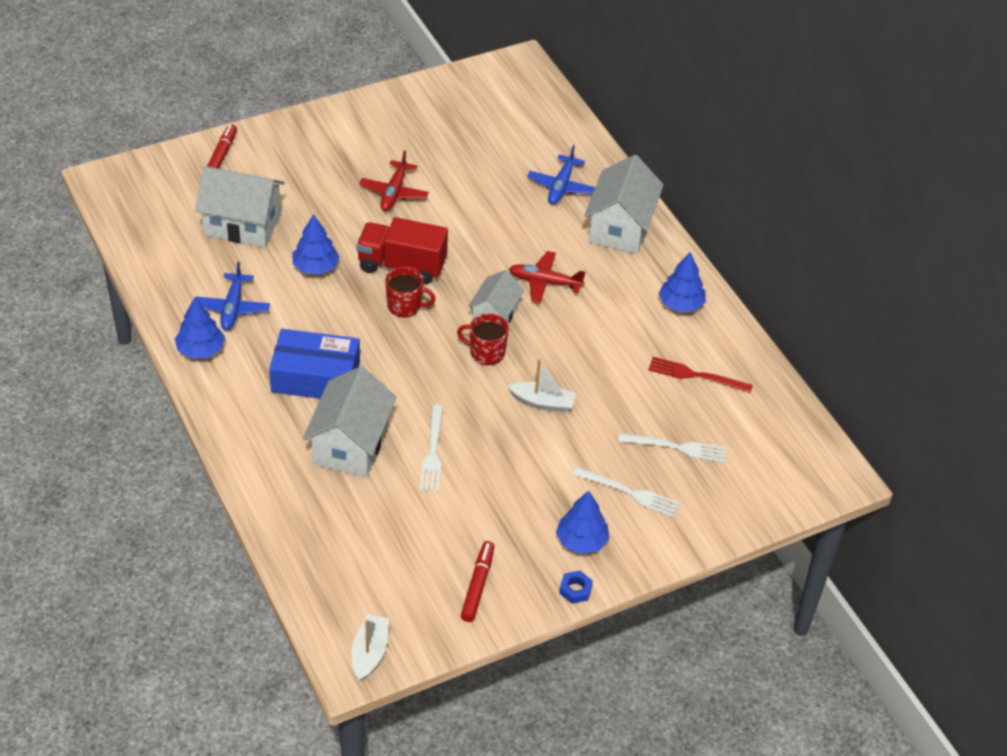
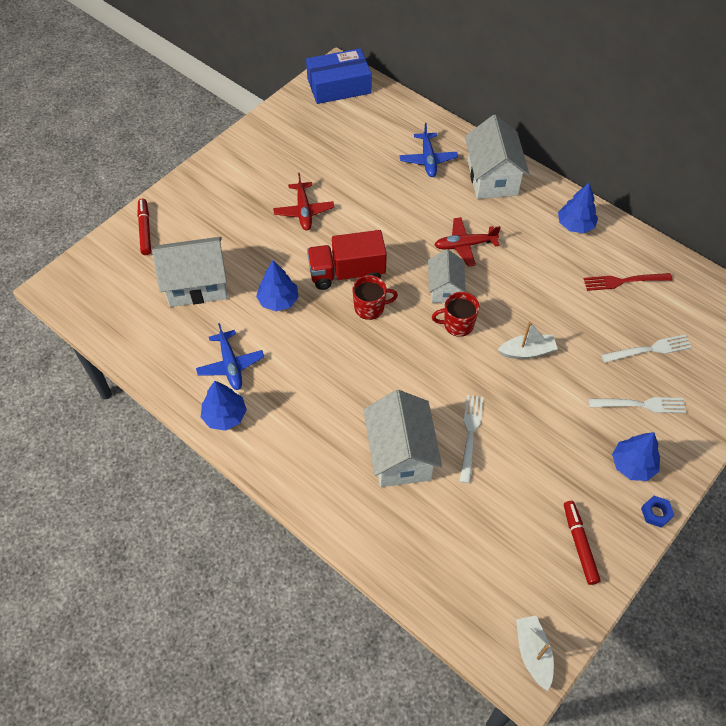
camera: 20 degrees left, 10 degrees up
(315, 377) = (335, 402): blue box -> blue box (339, 86)
(433, 453) = (470, 433): white fork -> white fork turned 150 degrees counterclockwise

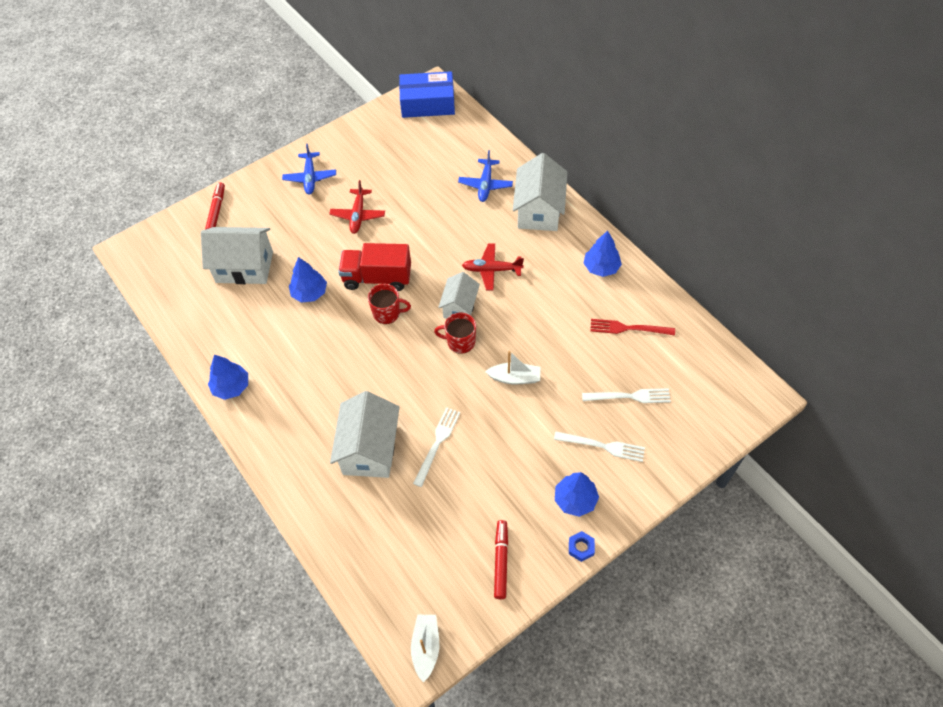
camera: 15 degrees right, 0 degrees up
(231, 365) = (250, 343): blue plane -> blue plane (310, 178)

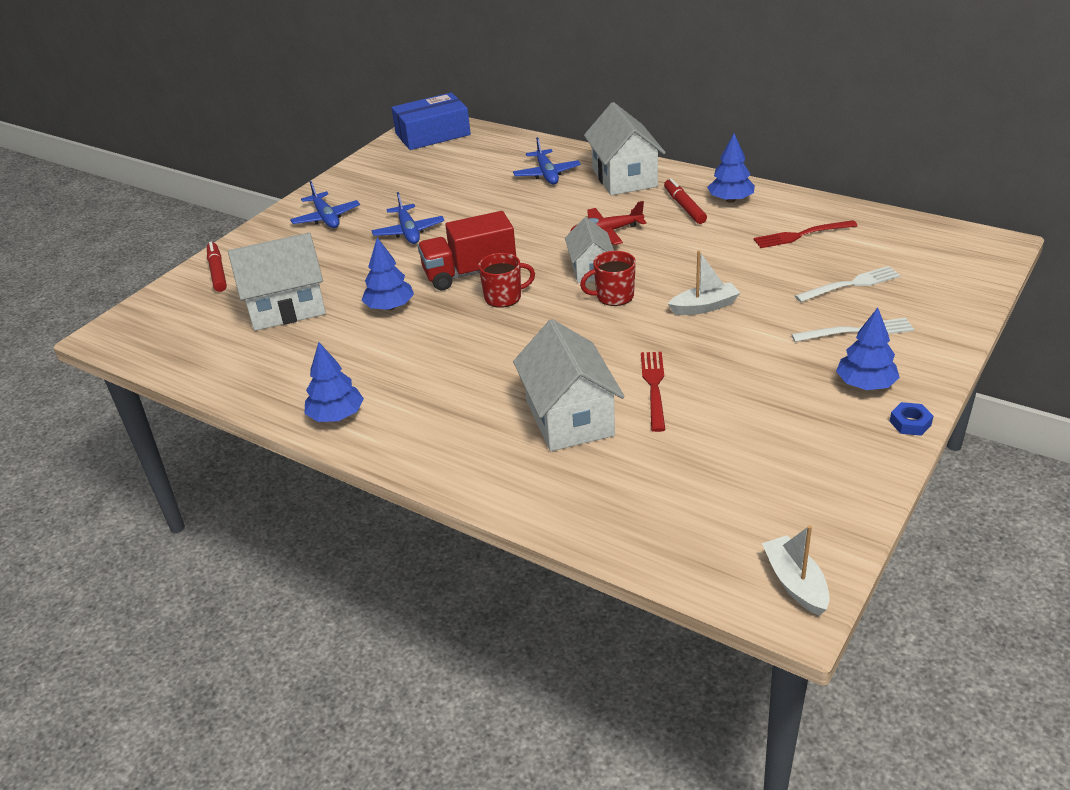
camera: 20 degrees left, 20 degrees down
(358, 215) = (409, 232): red plane -> blue plane
(437, 443) = (654, 386): white fork -> red fork
(501, 561) = (823, 466): red marker -> red marker (684, 206)

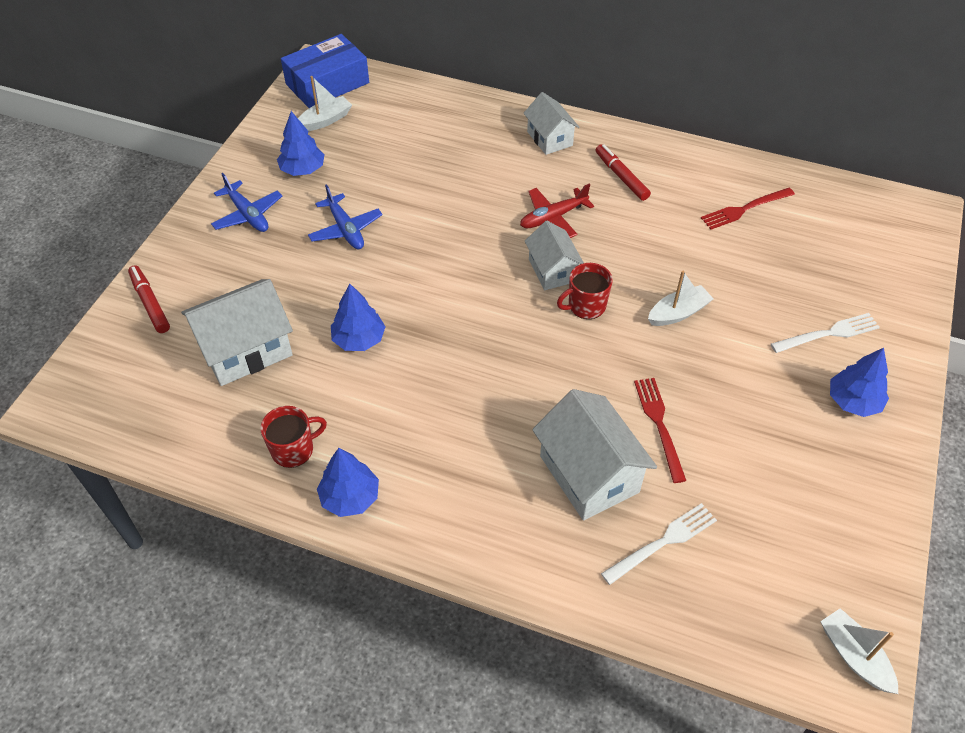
camera: 15 degrees left, 15 degrees up
(420, 158) = (325, 120): none -> white boat
(469, 273) = (429, 284): red truck -> none
(504, 297) = (475, 316): red mug -> red mug (293, 449)
(547, 174) = (468, 137): blue plane -> none
(624, 177) = (550, 138): white house -> white house, size x0.62
(730, 200) = (664, 165): blue tree -> blue tree (303, 169)
(852, 284) = (808, 272): white fork -> white fork (663, 541)
(910, 423) = (904, 446): blue nut -> none

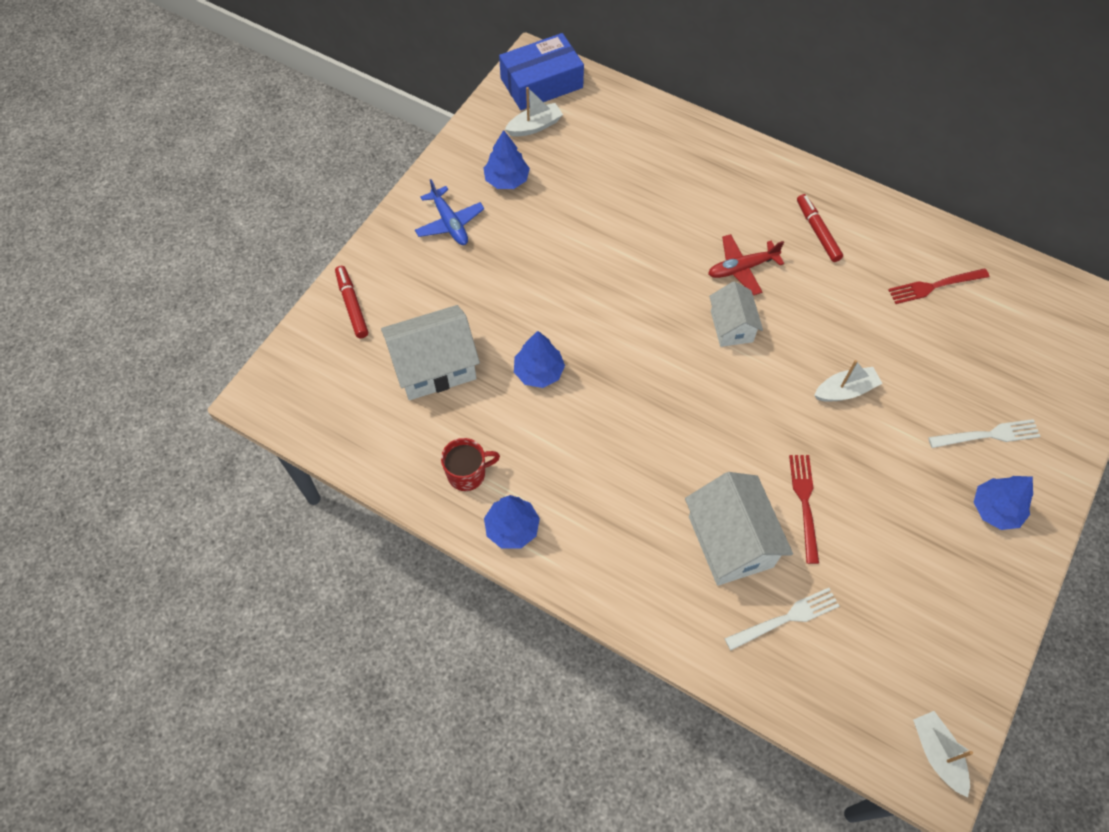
camera: 10 degrees right, 10 degrees up
(346, 229) = (540, 252): blue plane -> none
(550, 138) = (753, 177): white house -> none
(586, 306) = (757, 369): red mug -> none

